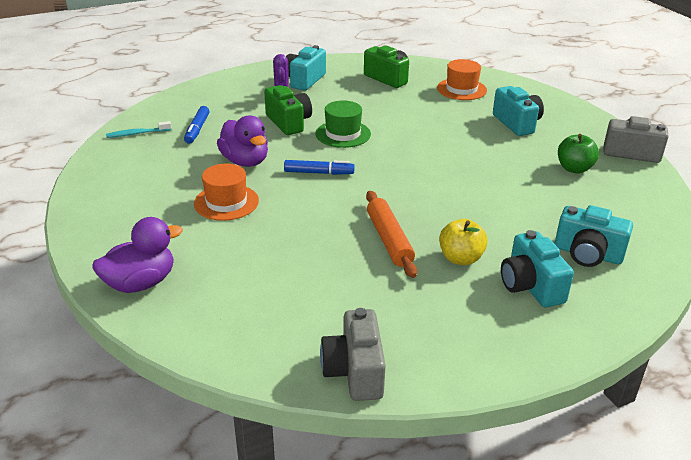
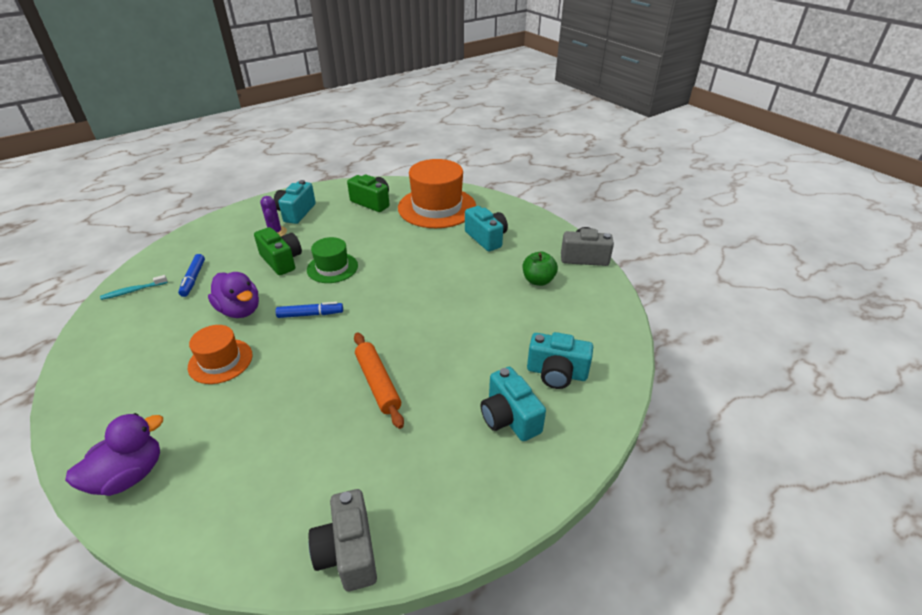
camera: 10 degrees left, 5 degrees up
(460, 258) = (444, 395): yellow apple -> none
(461, 89) = (437, 207): orange hat -> orange hat, size x1.81

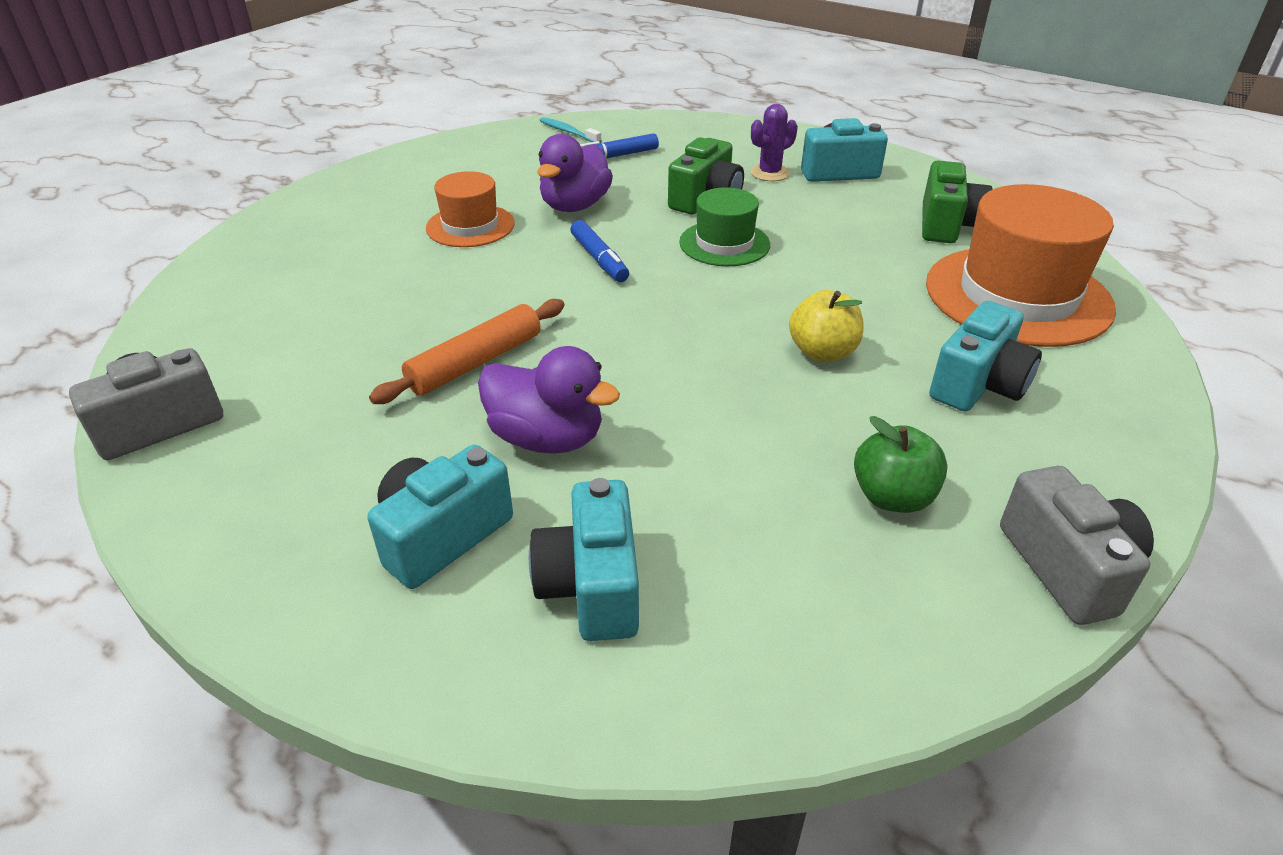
camera: 70 degrees right, 0 degrees up
(129, 475) = (274, 236): purple duck -> purple duck (547, 438)
(443, 267) = (822, 352): none -> yellow apple

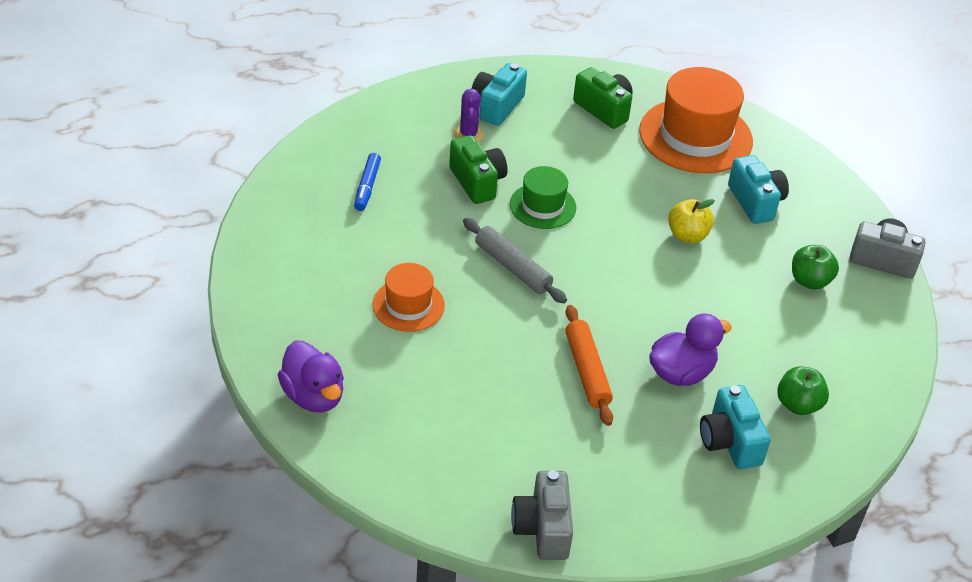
camera: 60 degrees left, 5 degrees up
(568, 132) = (296, 189): turquoise toothbrush -> none
(575, 206) = (427, 243): purple duck -> purple duck (313, 396)
(592, 586) = (798, 405): turquoise camera -> green apple
(599, 259) = (512, 267): blue marker -> grey rolling pin

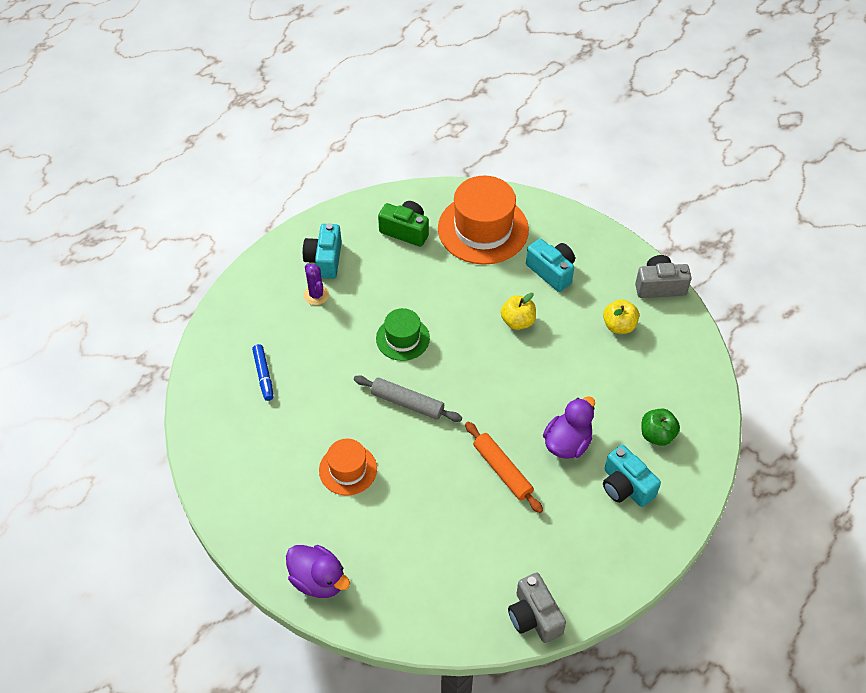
camera: 20 degrees left, 10 degrees up
(477, 182) = (344, 336): green camera -> none
(810, 281) = (619, 326): green apple -> yellow apple

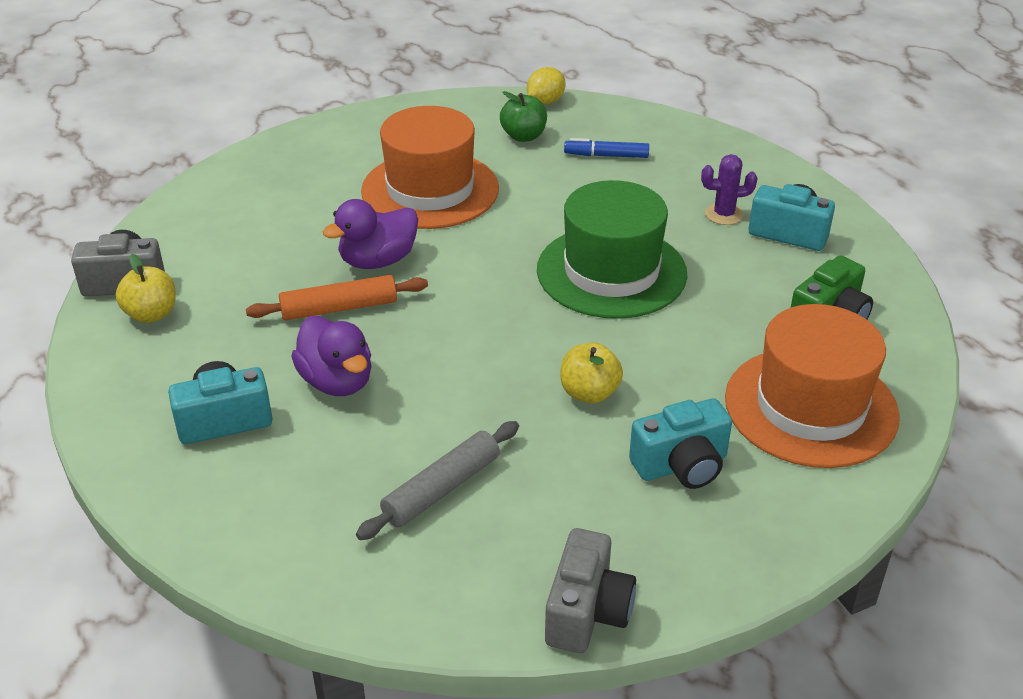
camera: 110 degrees right, 15 degrees down
(193, 435) = (545, 102): none -> yellow lemon
(318, 580) = (306, 147): purple duck -> purple duck (378, 261)
(348, 469) = (430, 190): orange hat -> orange hat, size x1.81
(402, 338) = (611, 272): green hat -> green hat, size x1.81
(407, 403) = (499, 253): grey rolling pin -> grey rolling pin (441, 489)
(619, 326) = (521, 516): yellow apple -> yellow apple (151, 314)
(657, 435) = (280, 487): green apple -> green apple (523, 136)

